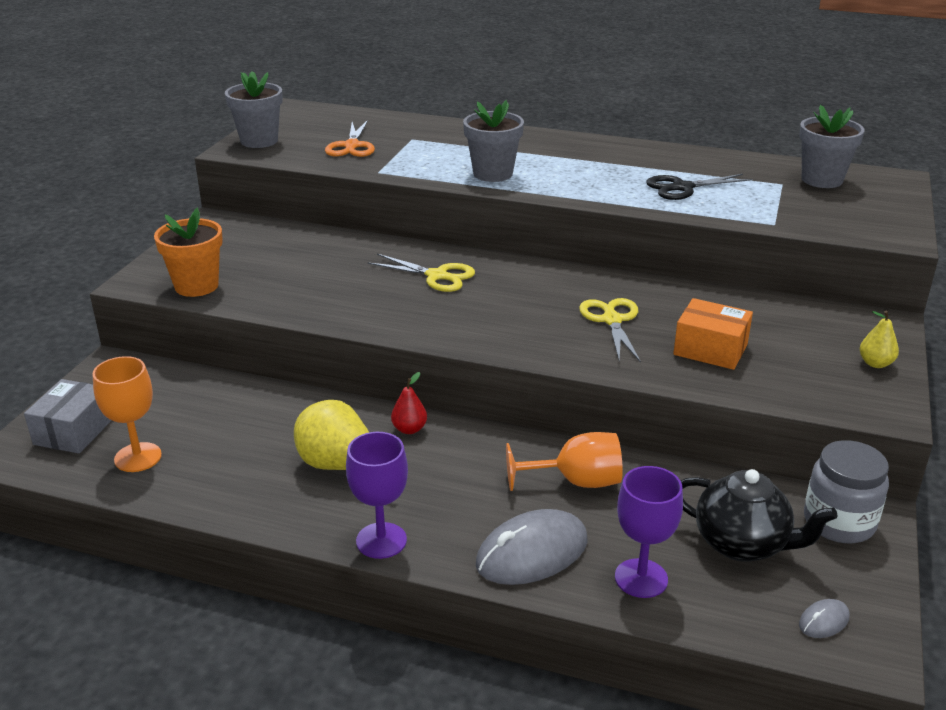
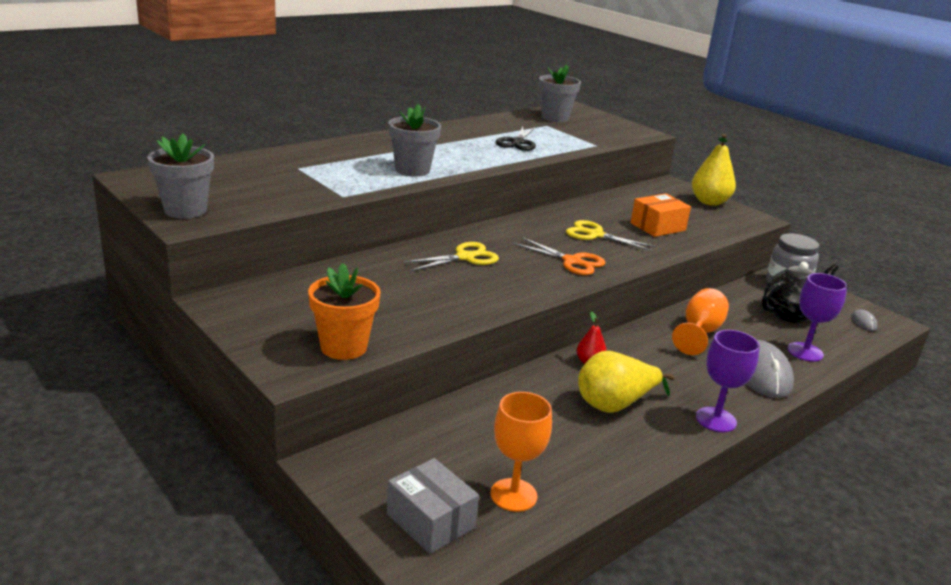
camera: 60 degrees left, 5 degrees down
(351, 146) = (271, 187): orange scissors -> orange scissors (572, 261)
(875, 363) = (709, 202): yellow pear -> yellow pear, size x1.87

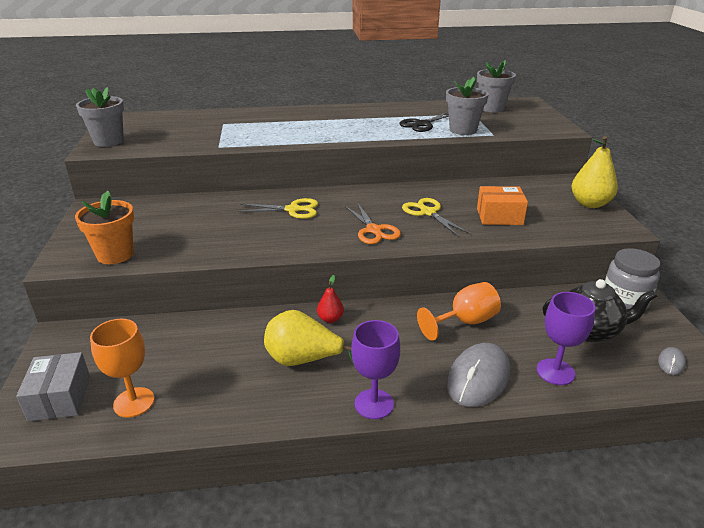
camera: 35 degrees right, 5 degrees up
(412, 170) = (299, 135): grey flower pot -> grey flower pot (463, 130)

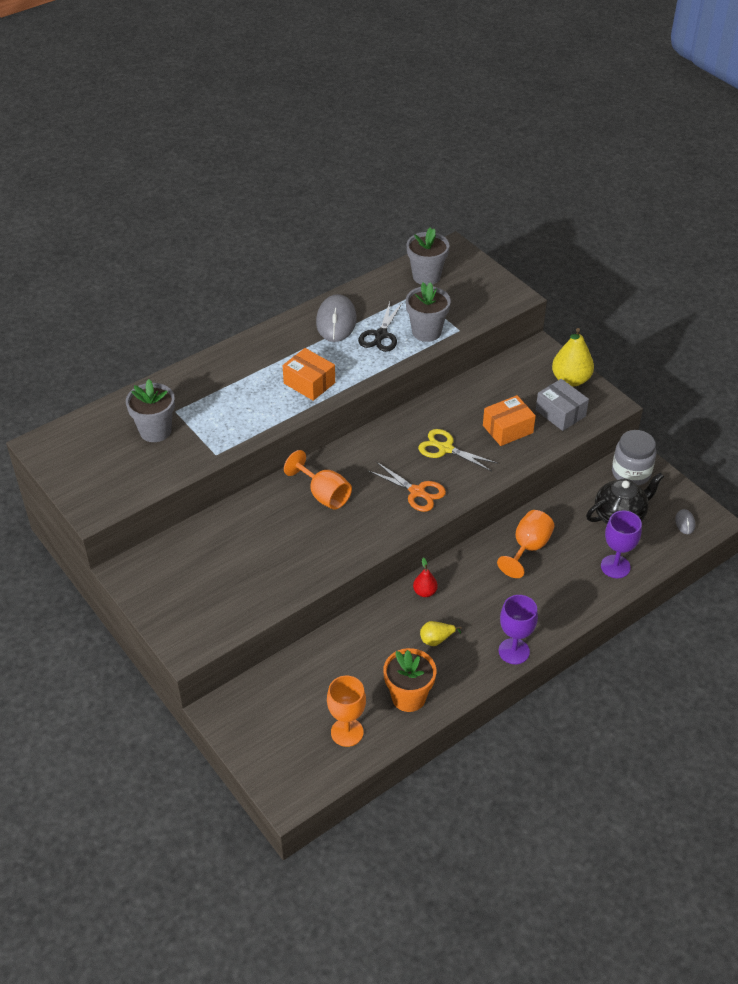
camera: 30 degrees left, 15 degrees up
(60, 398) = (288, 756): grey box -> grey box (560, 413)
(108, 141) = (90, 491): grey flower pot -> grey flower pot (155, 431)
(115, 255) = (223, 618): orange flower pot -> orange flower pot (408, 697)
(293, 210) = (324, 495): yellow scissors -> orange goblet
(303, 360) = (436, 639): yellow pear -> yellow pear, size x0.53
(336, 132) = (309, 383): none -> orange box
(478, 378) = (568, 596): grey mouse -> grey mouse (336, 321)

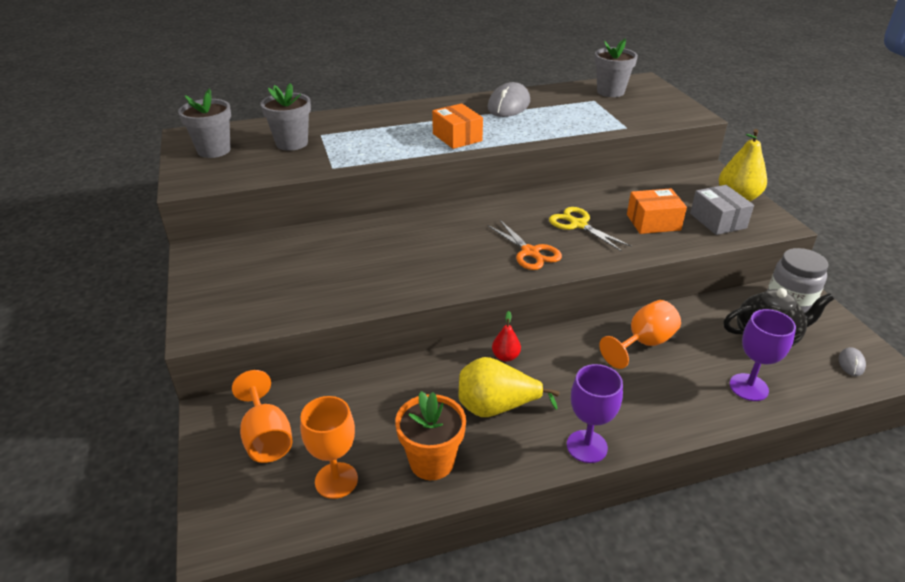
camera: 20 degrees right, 10 degrees down
(324, 495) = (431, 235): orange goblet -> orange goblet (266, 437)
(381, 335) = (546, 119): black scissors -> none
(426, 332) = (592, 123): grey flower pot -> grey flower pot (214, 150)
(436, 639) = (496, 407): yellow pear -> yellow pear, size x1.87

